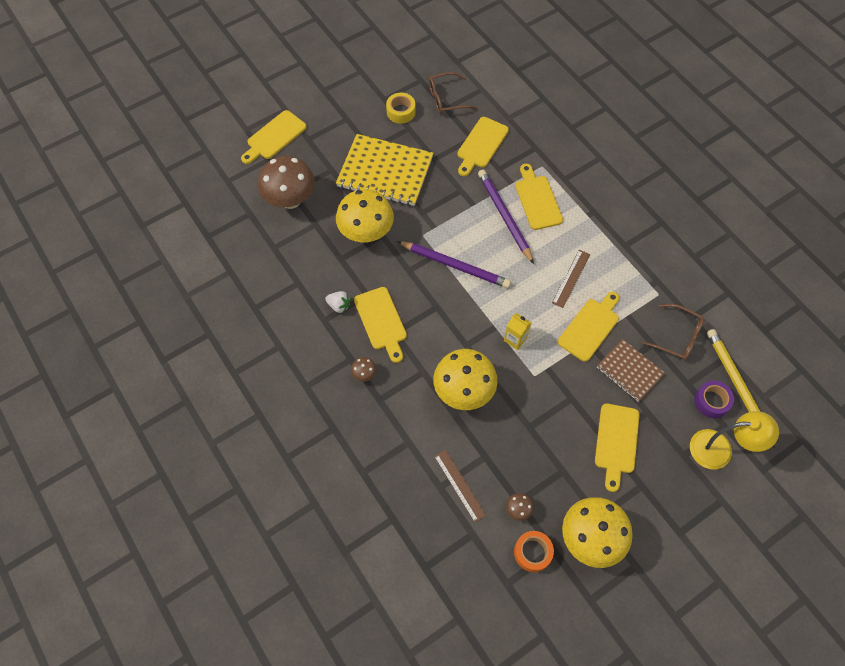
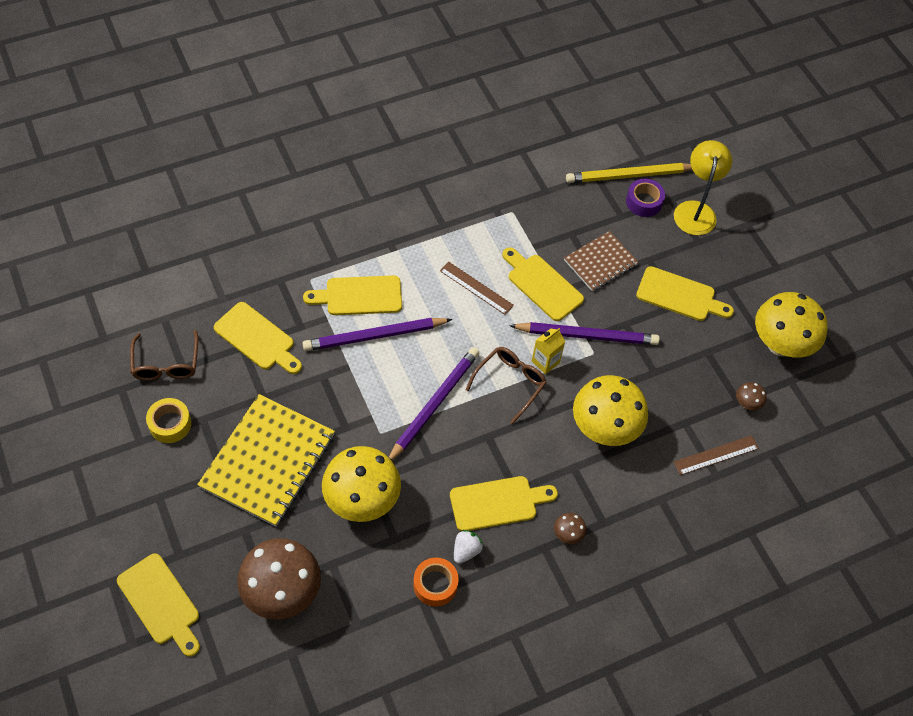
camera: 85 degrees left, 5 degrees down
(532, 552) = (792, 400): orange tape -> orange tape (435, 584)
(550, 368) = (586, 336): none -> purple pencil
(677, 337) = (566, 209): brown glasses -> brown glasses (510, 383)

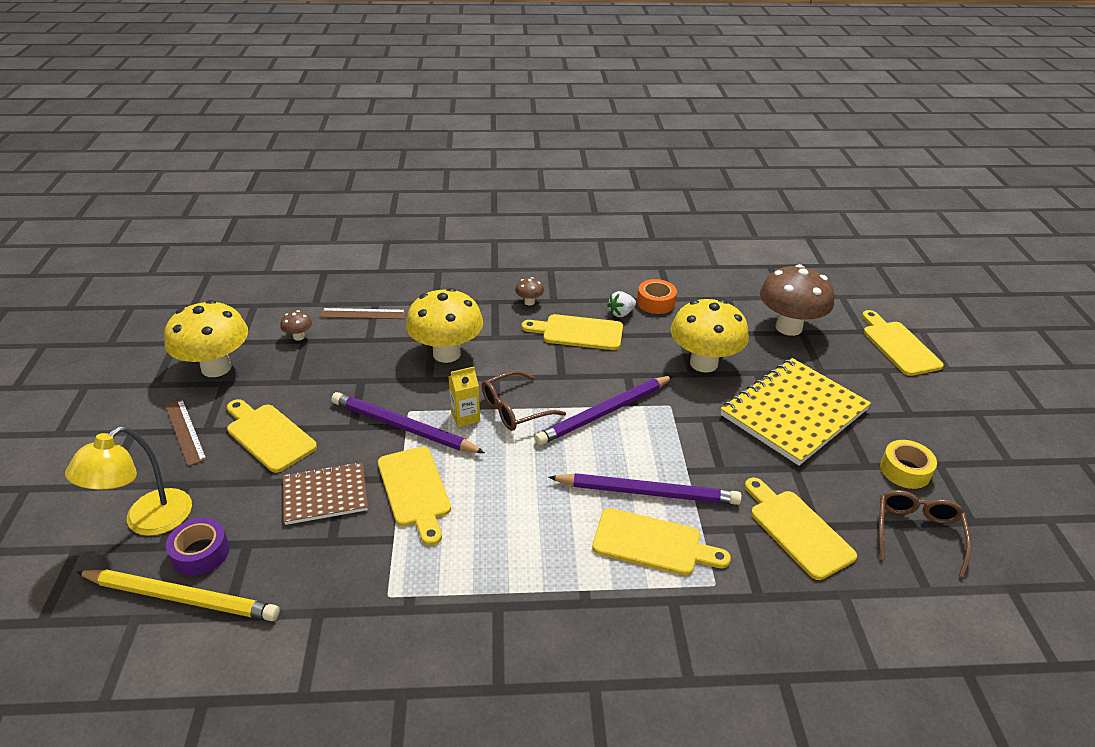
camera: 155 degrees left, 20 degrees down
(476, 288) = (498, 510): brown ruler -> brown ruler (185, 431)

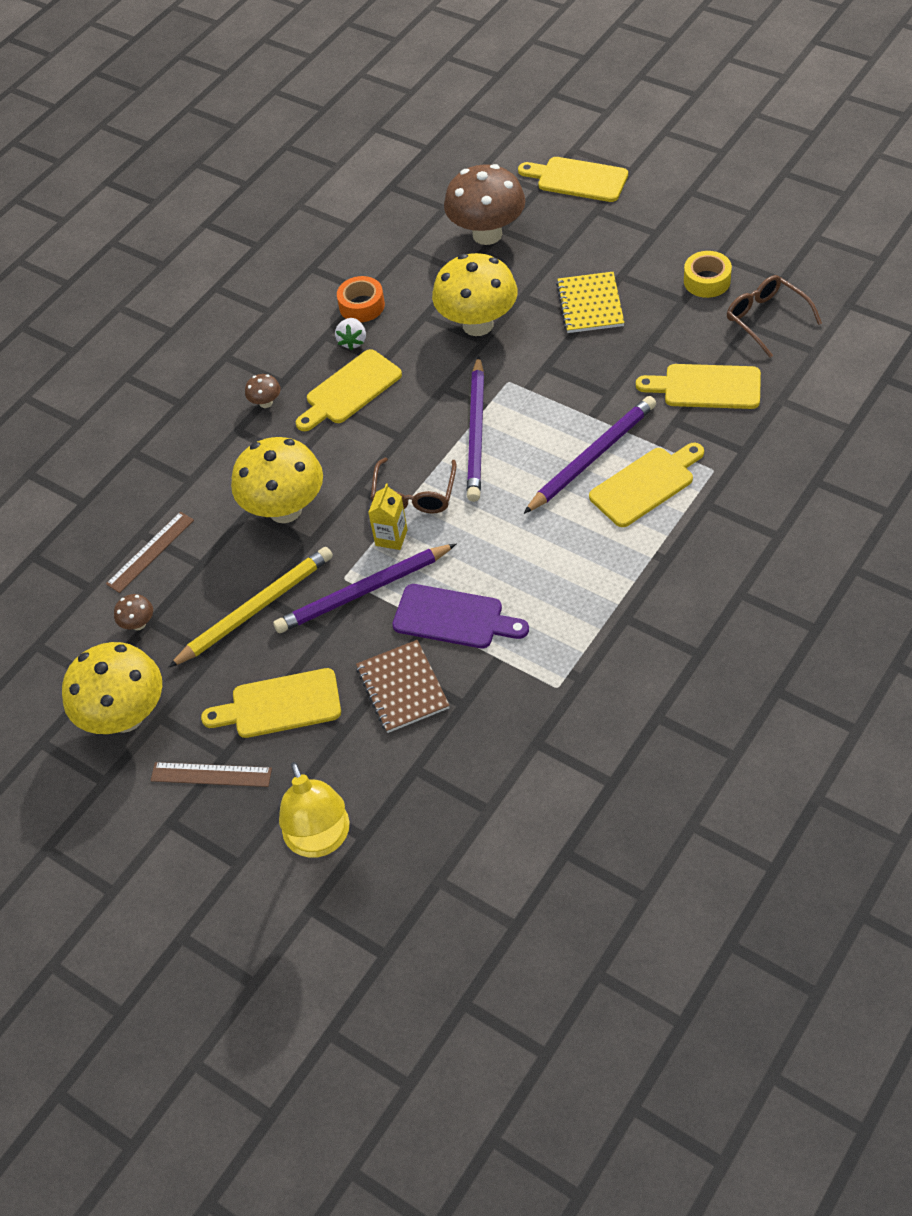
camera: 45 degrees left, 15 degrees up
(181, 598) = (441, 838): yellow pencil -> yellow pencil (255, 609)
(200, 553) = (397, 808): purple tape -> none
(325, 495) = (402, 688): brown notebook -> brown notebook turned 45 degrees counterclockwise
(415, 490) = (454, 618): yellow cutting board -> purple cutting board
(794, 412) = (590, 304): yellow notebook -> yellow notebook, size x0.58

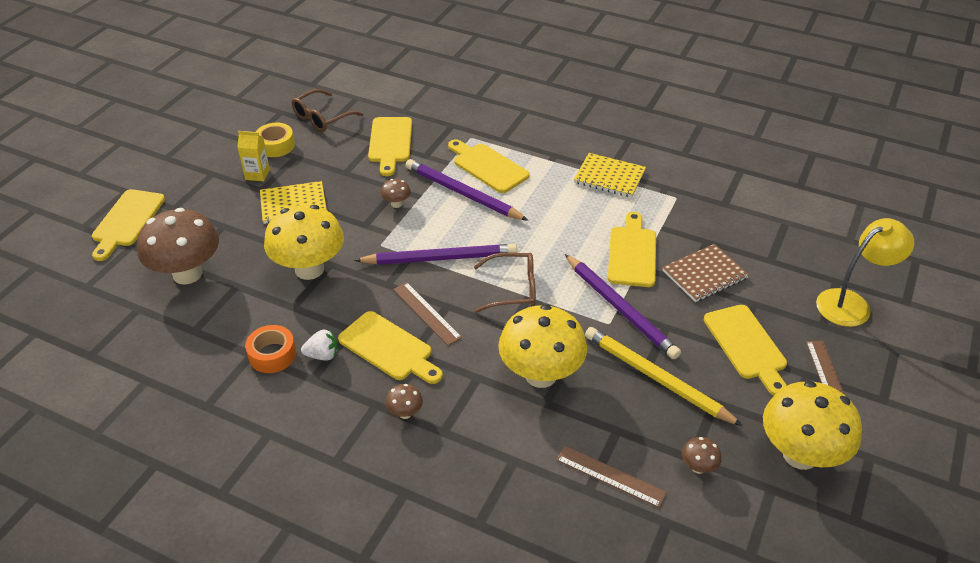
camera: 105 degrees left, 10 degrees down
(391, 537) = (560, 298): yellow carton -> yellow carton (257, 174)
(393, 420) = (426, 313): none -> brown ruler
(454, 618) = (632, 253): purple cutting board -> yellow cutting board
(579, 394) = (396, 204): none -> brown mushroom
(610, 616) = (609, 177): none -> yellow notebook

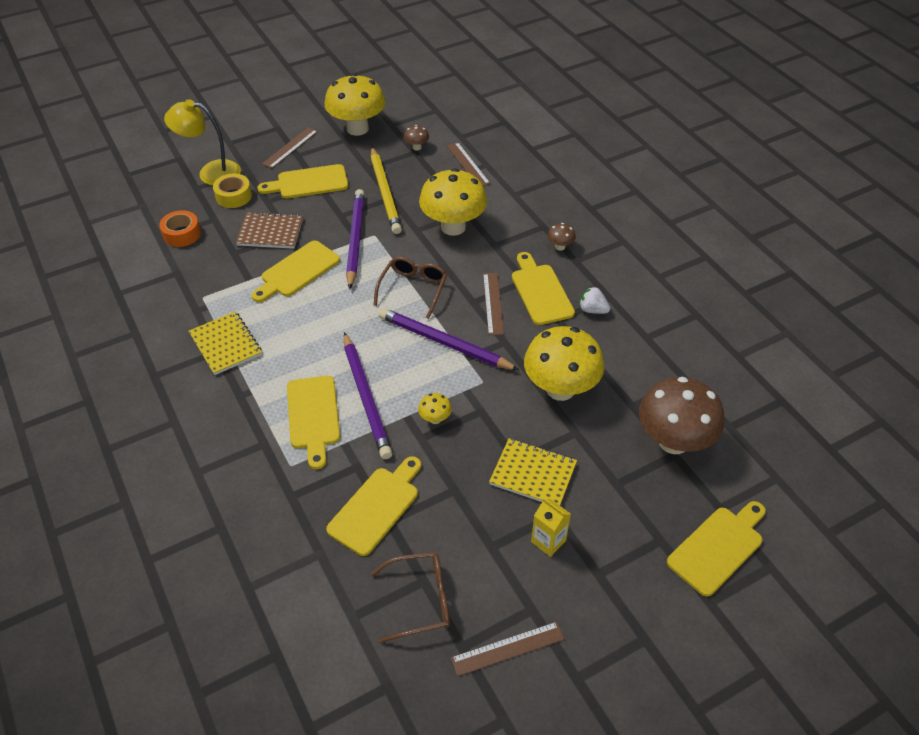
camera: 145 degrees left, 5 degrees up
(252, 121) = (508, 648): none -> brown ruler
(272, 355) = (630, 328): orange tape -> orange tape (182, 234)
(276, 145) = (503, 579): yellow tape -> yellow tape (233, 196)
(396, 204) = (435, 419): brown mushroom -> yellow mushroom
(513, 289) = (413, 289): brown glasses -> brown glasses turned 75 degrees clockwise
(746, 346) = (308, 182): yellow cutting board -> yellow cutting board turned 120 degrees counterclockwise

